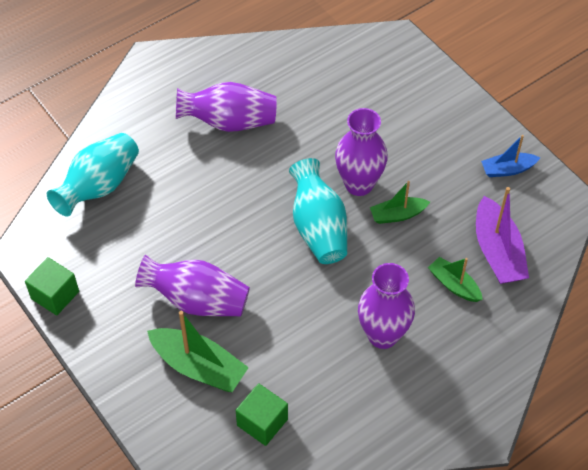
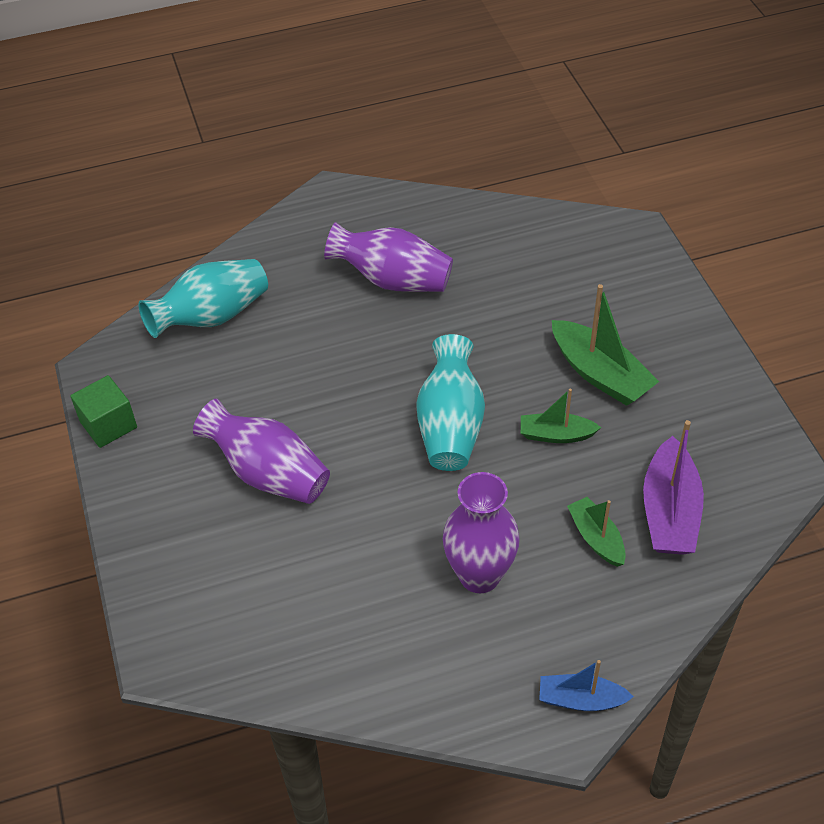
camera: 20 degrees right, 5 degrees down
(198, 367) = (237, 551): green boat -> green boat (600, 374)
(262, 422) = (285, 640): green cube -> none
(359, 184) = (521, 387): purple vase -> none
(507, 169) = (720, 414): blue boat -> blue boat (581, 699)

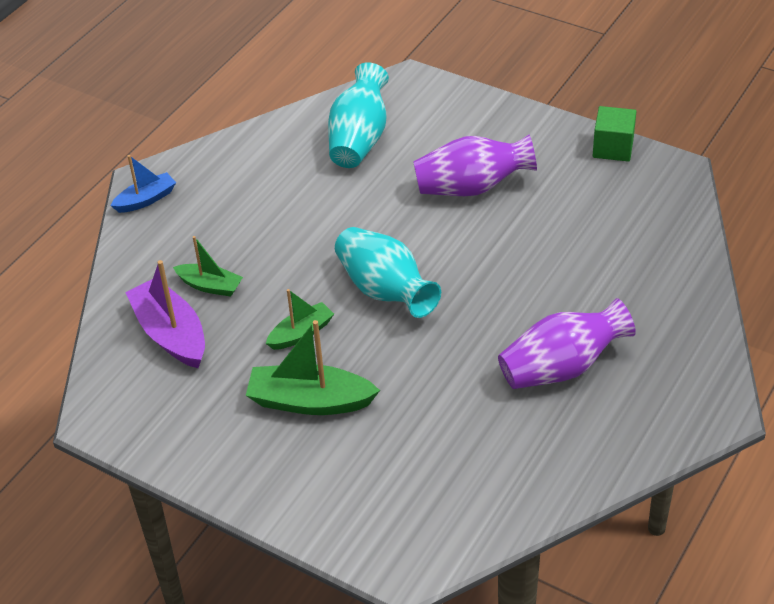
camera: 140 degrees right, 5 degrees down
(212, 317) = (654, 249): turquoise vase -> turquoise vase (359, 139)
(479, 575) = (268, 219): purple vase -> none

